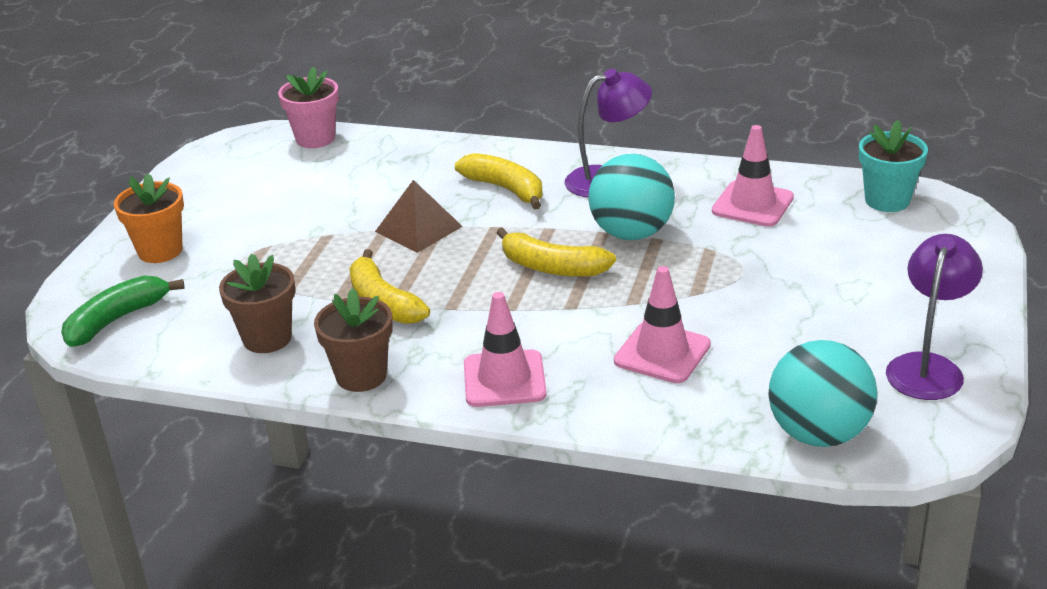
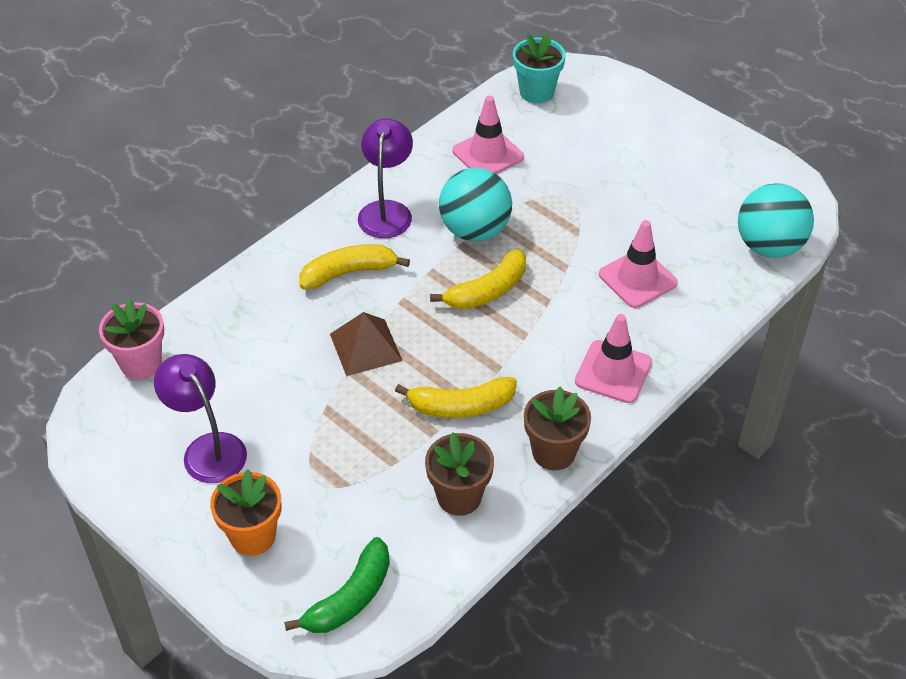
camera: 65 degrees left, 15 degrees up
(116, 320) = (350, 598): green banana -> green banana turned 120 degrees counterclockwise
(928, 367) = (733, 169): purple lamp -> purple lamp (208, 448)

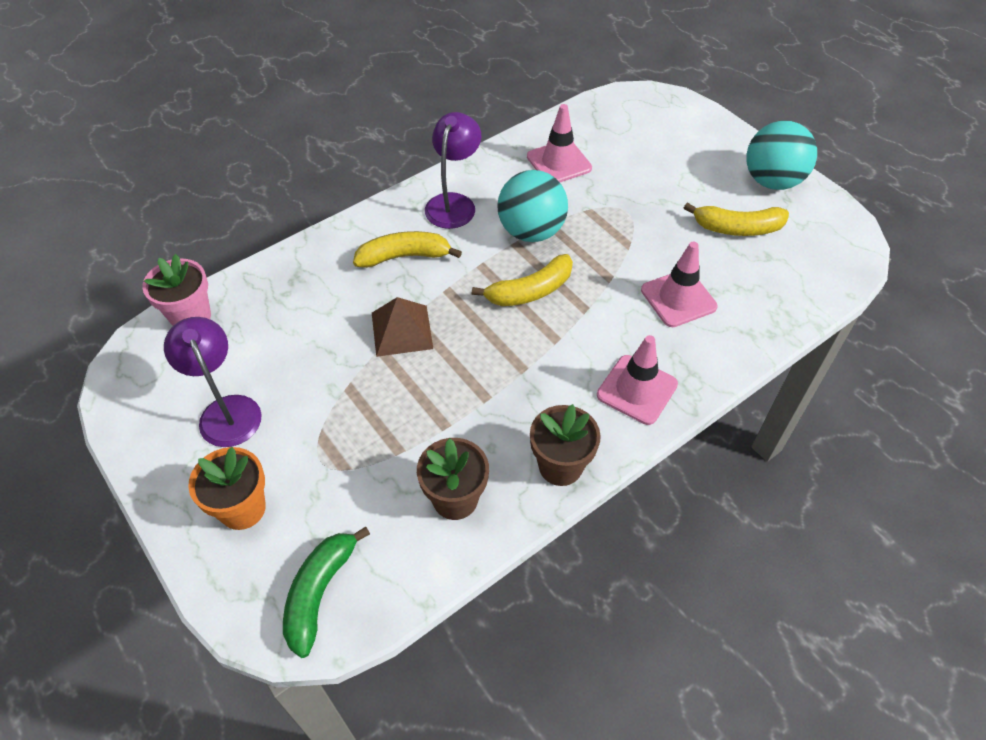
camera: 10 degrees right, 5 degrees up
(350, 598) = (319, 593): green banana -> green banana turned 150 degrees clockwise
(461, 406) = (479, 403): yellow banana -> yellow banana (737, 228)
(536, 92) = (615, 112): turquoise flower pot -> none
(769, 246) = (815, 283): turquoise ball -> turquoise ball (772, 181)

